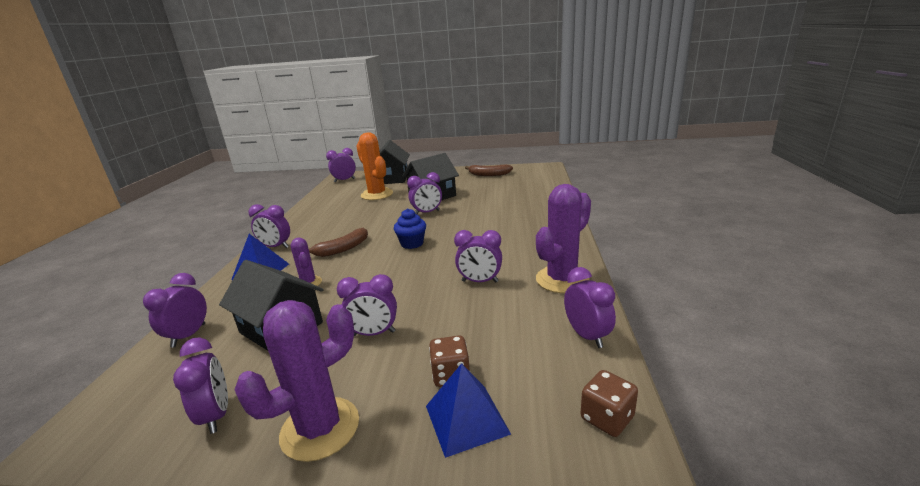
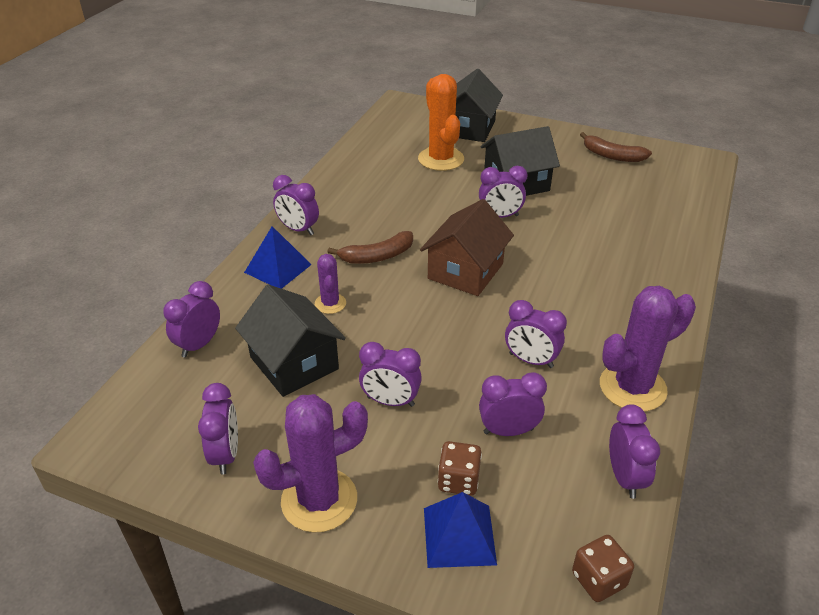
camera: 15 degrees right, 15 degrees up
(344, 180) = (402, 115): purple clock -> purple clock (508, 431)
(412, 243) = (465, 271): blue cupcake -> brown house

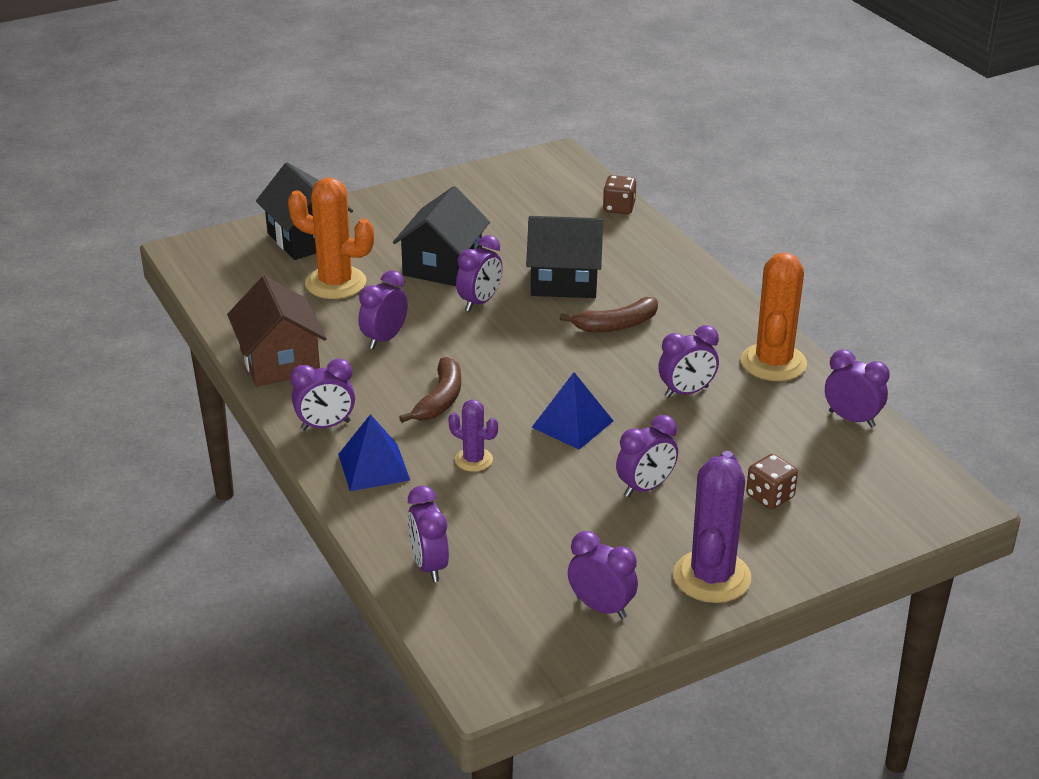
camera: 50 degrees left, 5 degrees down
(294, 363) = (530, 518): black house -> black house (564, 281)
(459, 535) = (821, 523): blue pyramid -> blue pyramid (572, 424)
(465, 271) = (531, 363): brown house -> brown house (280, 361)
(508, 431) = (748, 445): purple clock -> purple clock (384, 339)
(598, 579) = (922, 482): brown dice -> brown dice (619, 208)
(612, 156) = (479, 194): brown banana -> brown banana (616, 325)
(632, 387) = (773, 363): purple cactus -> orange cactus

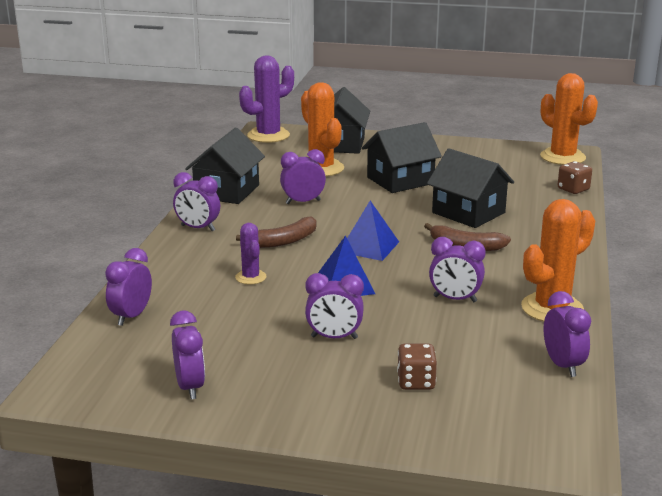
camera: 40 degrees right, 10 degrees down
(280, 361) = (227, 191): brown house -> black house
(373, 467) = (188, 257): blue pyramid -> blue pyramid (369, 246)
(480, 302) = (392, 205): purple clock -> none
(557, 166) = (562, 157): none -> orange cactus
(712, 577) = (292, 407): purple cactus -> purple cactus (268, 135)

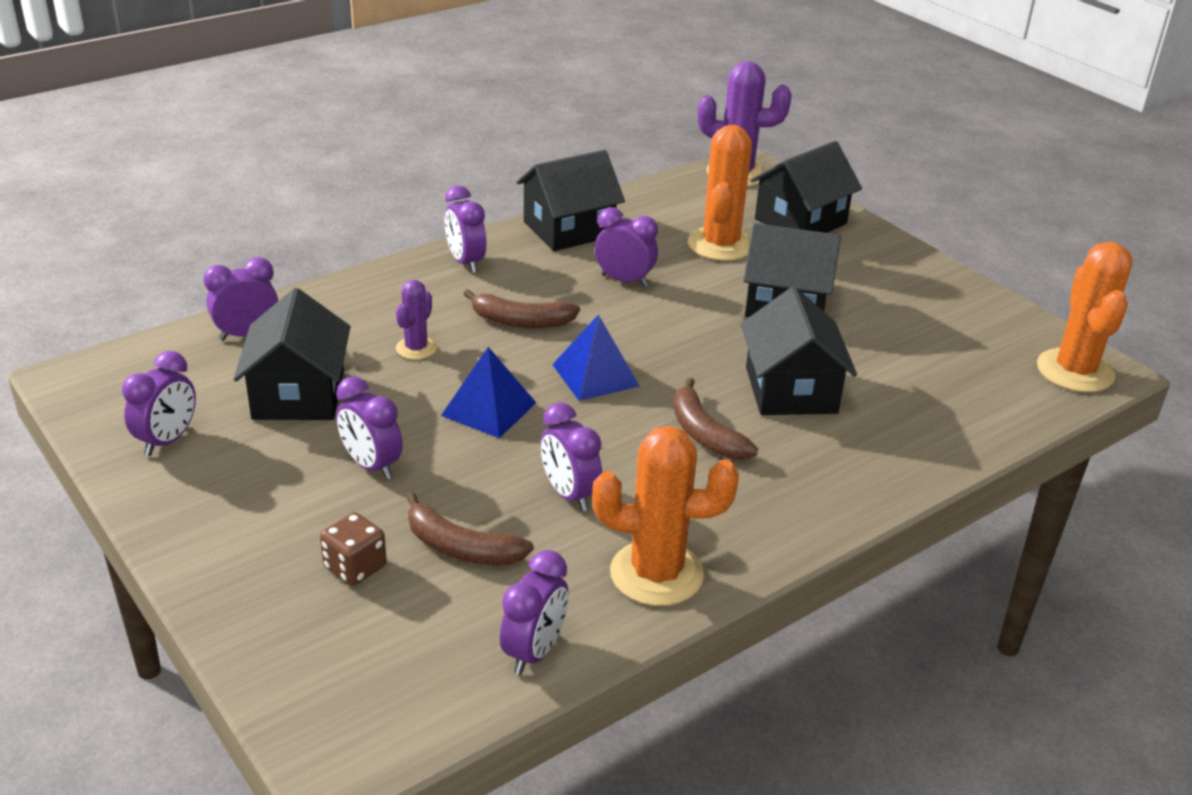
camera: 40 degrees right, 10 degrees up
(225, 328) = (298, 394): none -> black house
(449, 346) = (461, 548): none -> brown banana
(573, 189) = (998, 427): brown dice -> none

